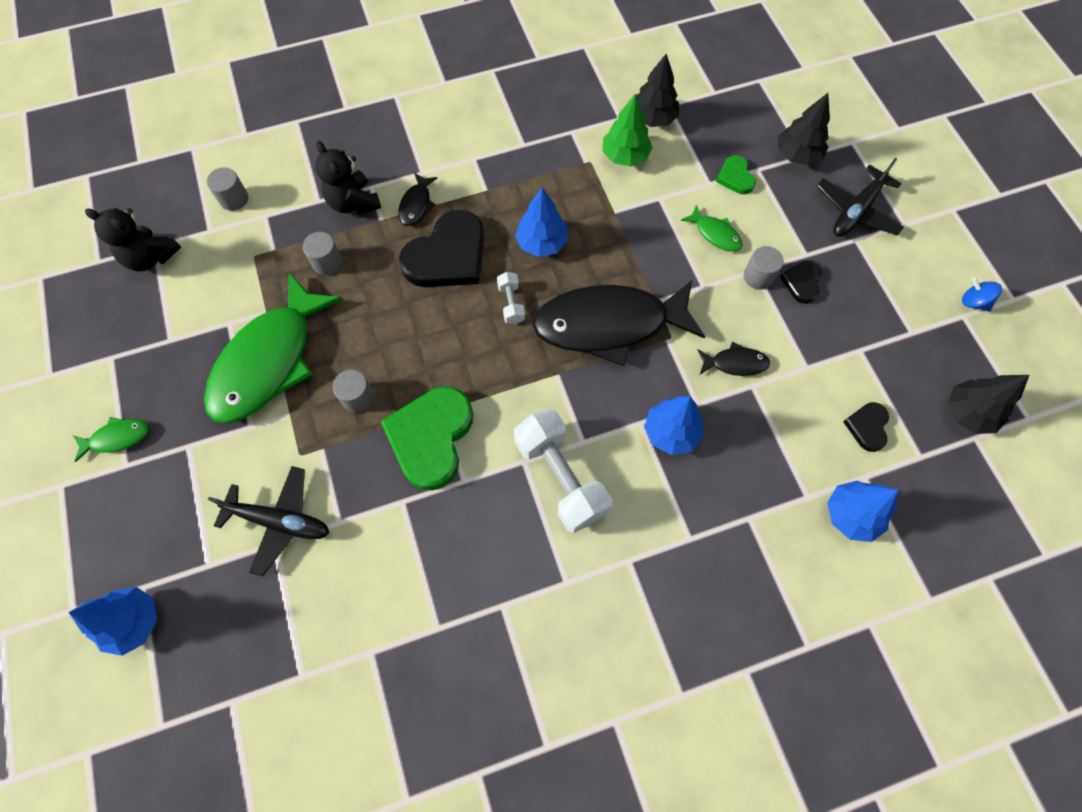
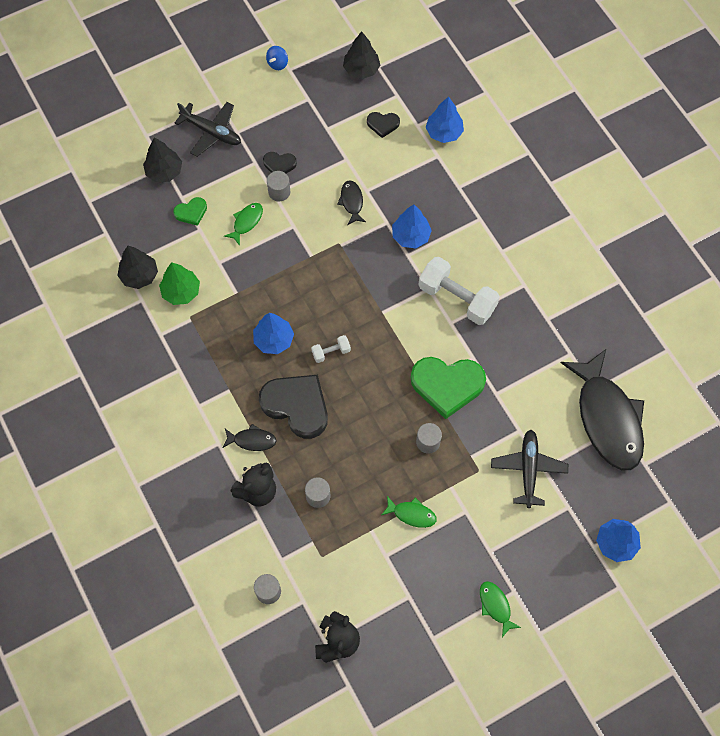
camera: 100 degrees left, 0 degrees up
(269, 361) = (412, 514): green fish -> green fish, size x0.42
(560, 477) = (457, 298): white dumbbell -> white dumbbell turned 75 degrees clockwise
(609, 325) = (336, 284): black fish -> black fish (607, 418)

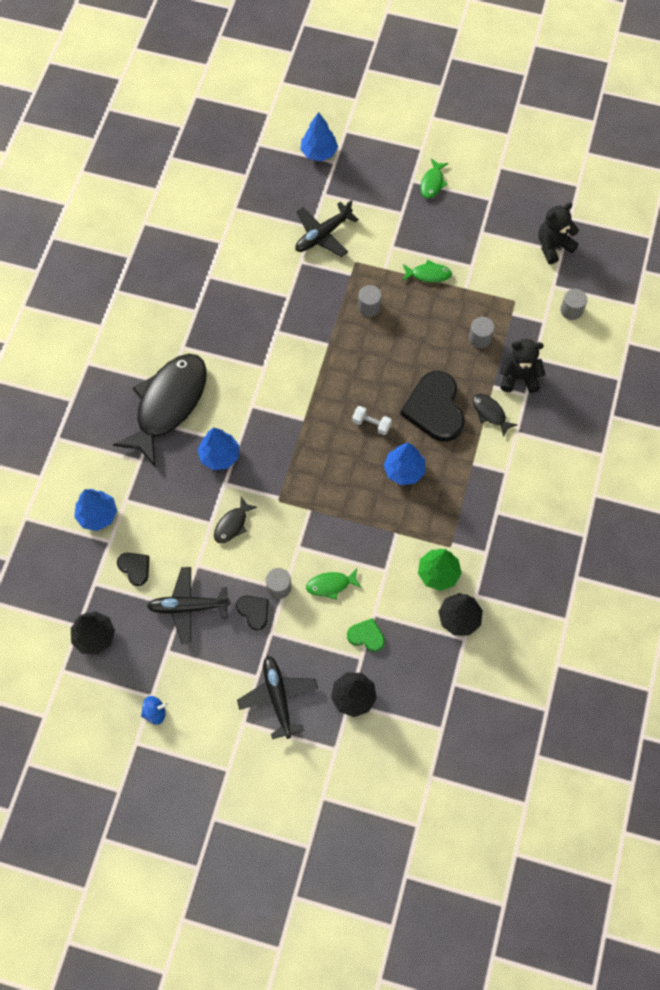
camera: 135 degrees left, 0 degrees up
(323, 132) = (188, 607): none -> black plane
(412, 514) = (428, 274): green fish -> green fish turned 120 degrees clockwise
(447, 385) = (315, 330): green heart -> none
(457, 298) = (240, 380): white dumbbell -> none
(607, 418) = (235, 219): black fish -> black fish (168, 404)

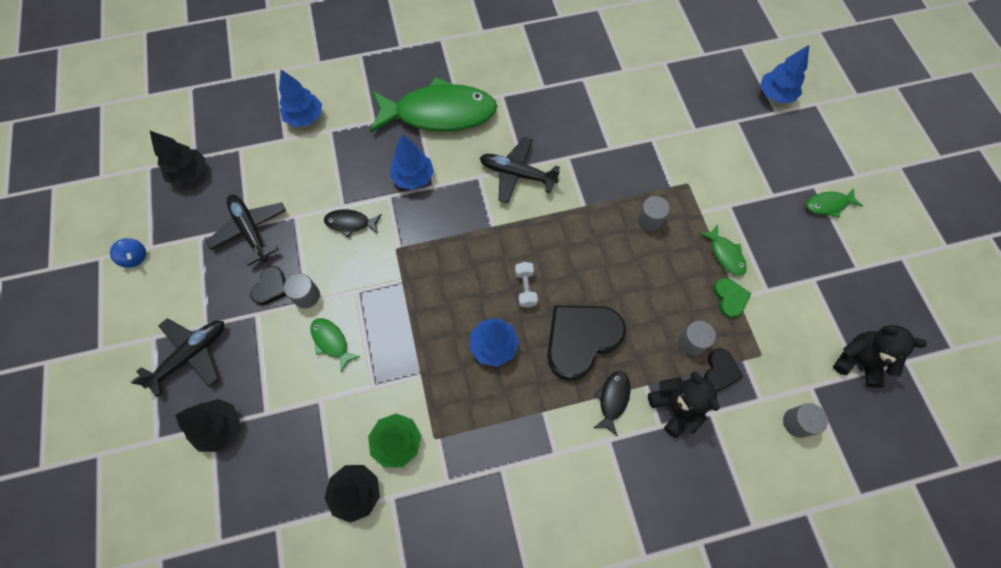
camera: 60 degrees right, 0 degrees up
(135, 568) = (268, 170): black heart -> black heart (720, 371)
(168, 404) = (439, 113): black fish -> green fish
(323, 235) = (694, 142): black plane -> black plane (517, 174)
(366, 636) = (292, 405): green heart -> green heart (730, 298)

